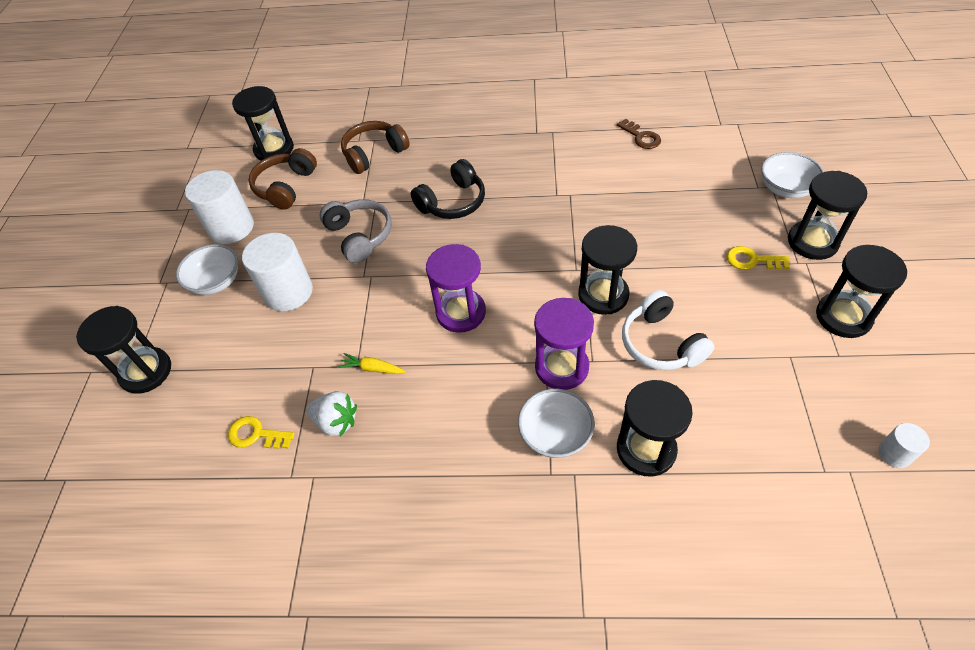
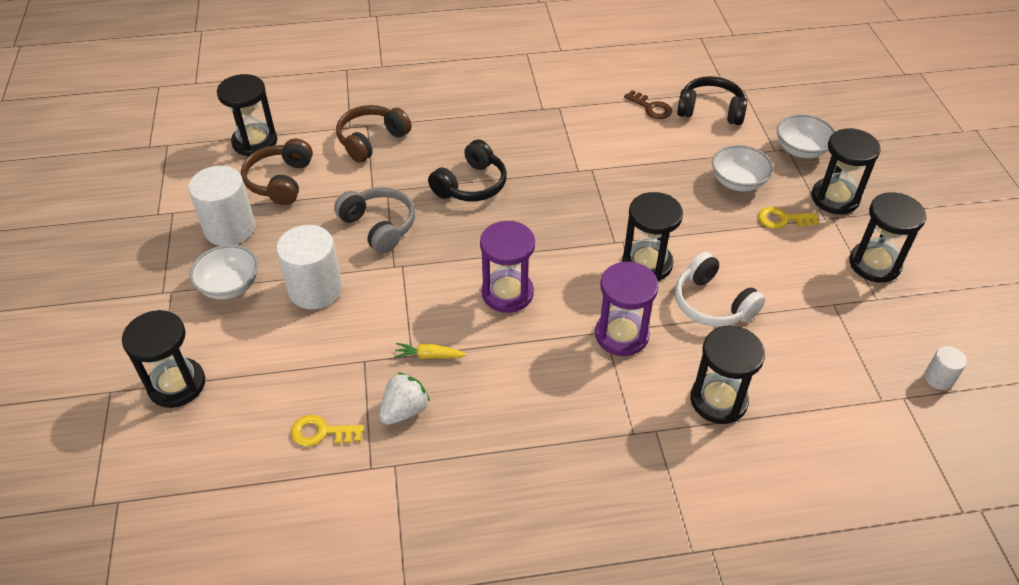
camera: 15 degrees left, 5 degrees down
(336, 422) = (404, 410): white strawberry -> white strawberry turned 60 degrees counterclockwise
(555, 434) = (629, 397): white bowl -> white bowl (738, 182)
(700, 143) = (710, 110): none -> black headphones

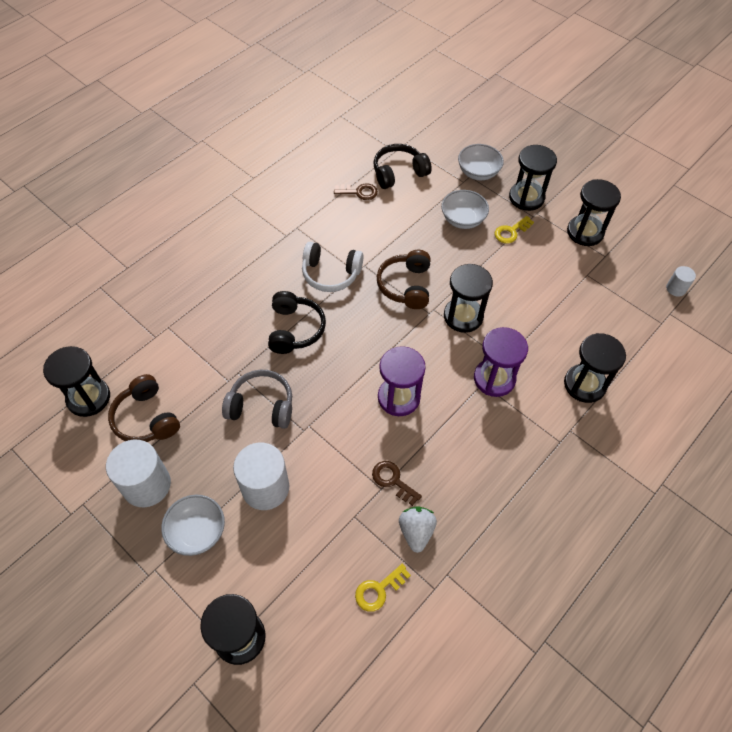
camera: 40 degrees left, 10 degrees up
(371, 140) = (184, 338): brown headphones -> brown headphones (405, 286)
(428, 356) = (393, 480): yellow carrot -> brown key
(712, 304) = (524, 320): white headphones -> white headphones (330, 274)

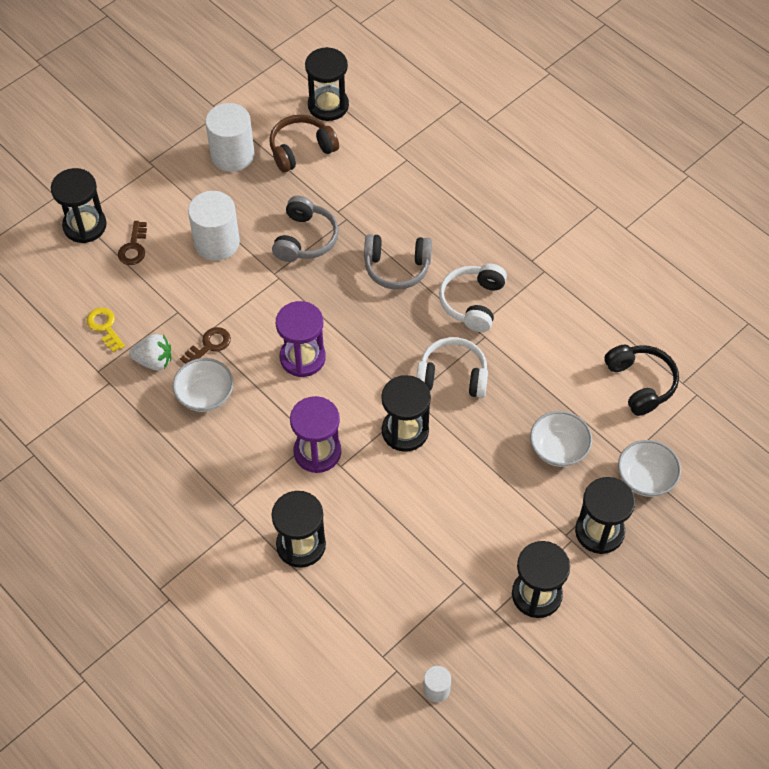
camera: 95 degrees right, 0 degrees up
(197, 531) = (182, 193): white bowl -> white bowl (205, 395)
(295, 329) = (397, 268): black headphones -> grey headphones
(359, 192) = (604, 337): brown key -> brown key (133, 247)
(405, 286) = (452, 376): brown headphones -> white headphones
(511, 232) = (537, 503): yellow key -> none

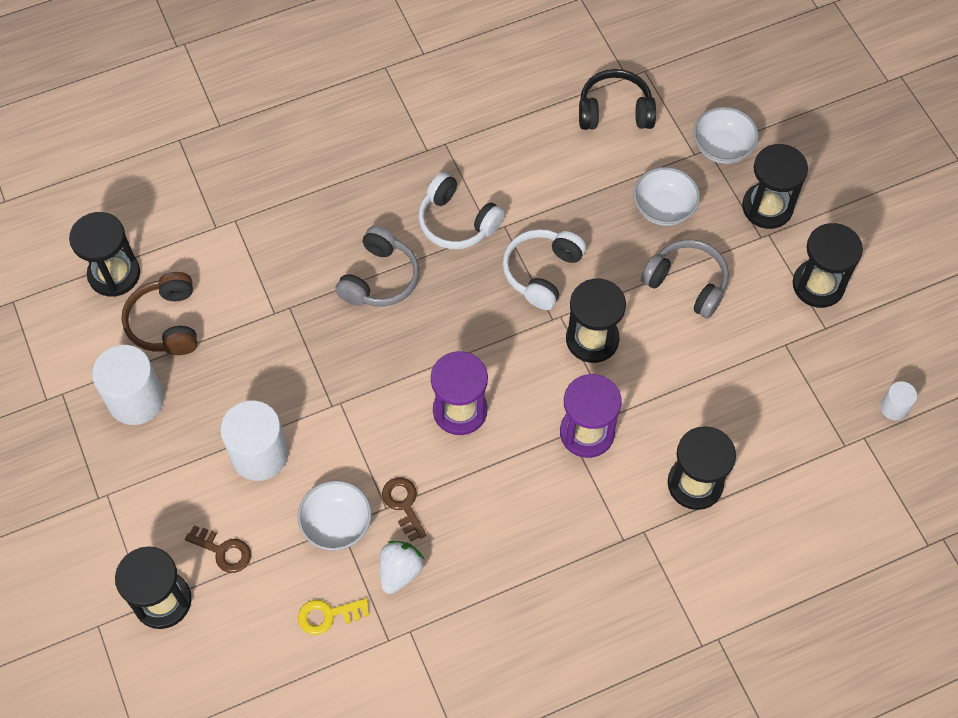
camera: 70 degrees left, 5 degrees up
(205, 395) = (469, 527): white bowl -> white bowl (336, 524)
(305, 239) = (298, 358): grey headphones -> grey headphones (687, 283)

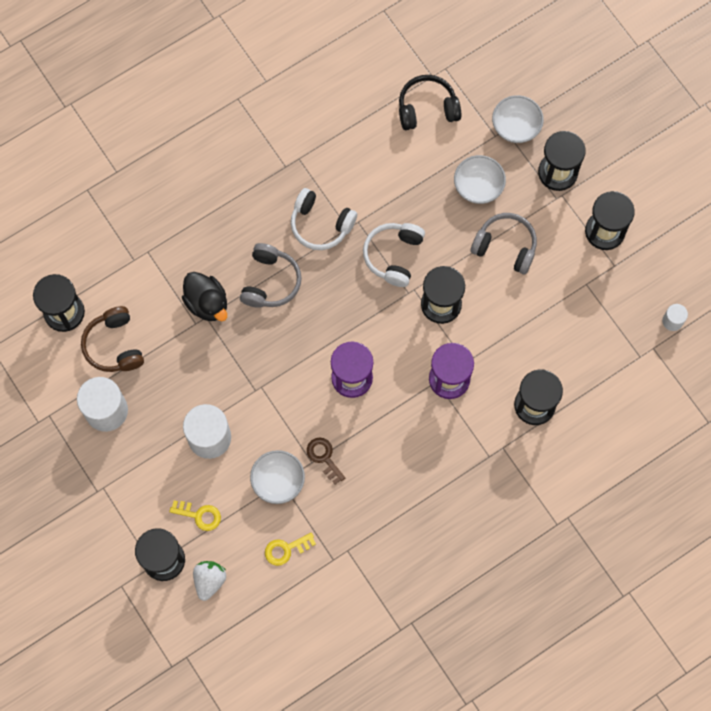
camera: 10 degrees left, 10 degrees up
(223, 551) = (199, 515): brown key -> yellow key
(294, 291) = (207, 303): none -> black duck
(400, 571) = (331, 508): white strawberry -> white strawberry (209, 580)

